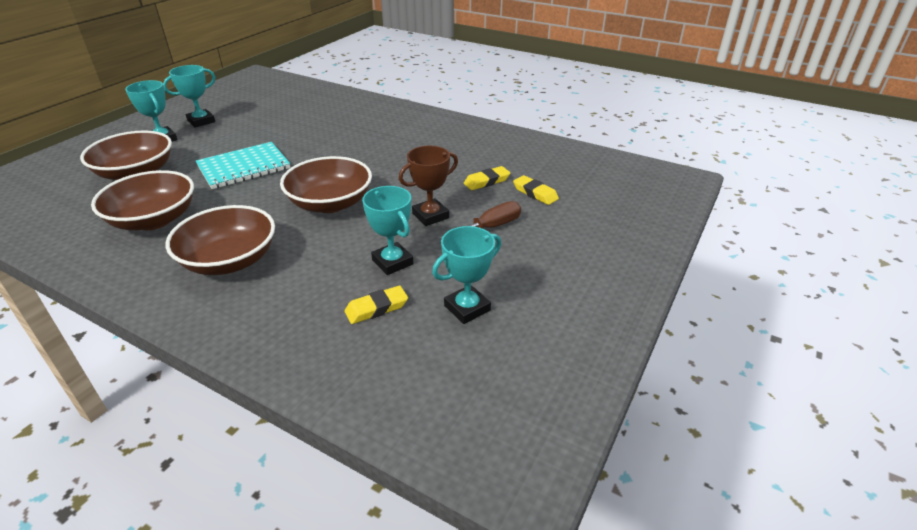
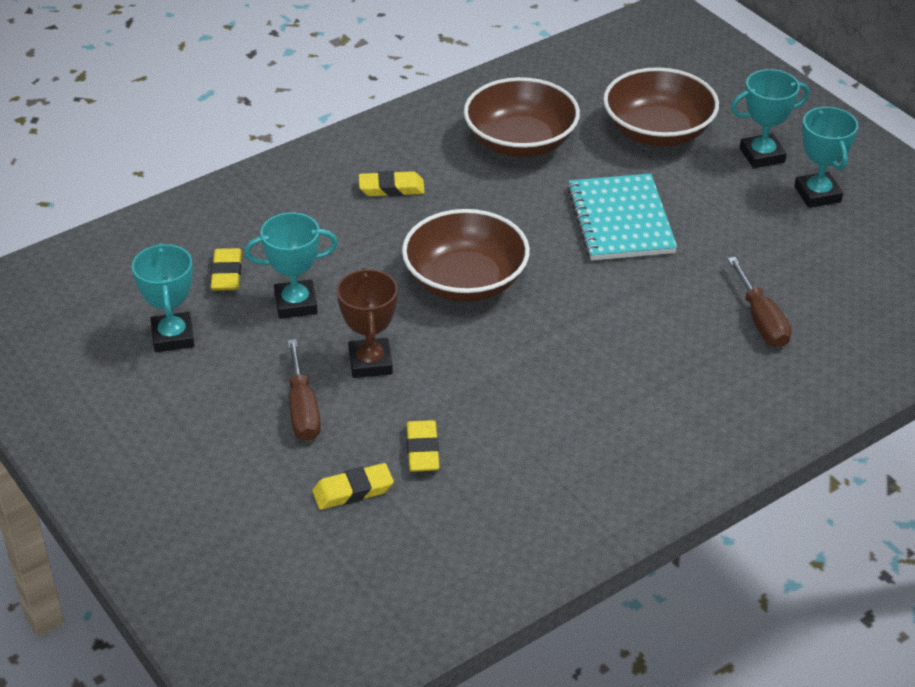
camera: 115 degrees right, 5 degrees up
(229, 260) = (391, 188): brown bowl -> yellow eraser
(319, 120) = (761, 320): none -> brown screwdriver

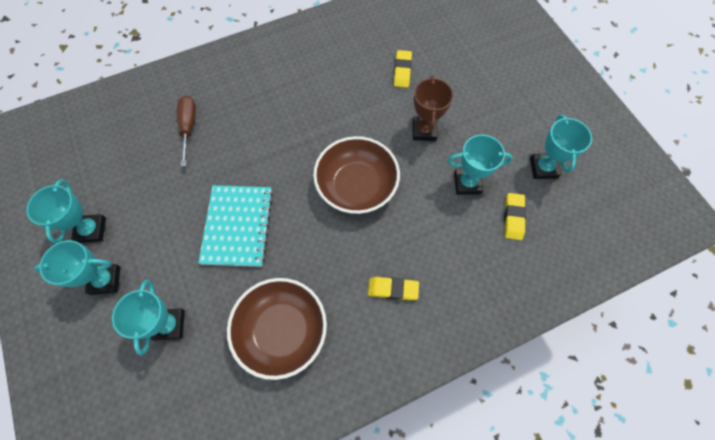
camera: 170 degrees left, 25 degrees up
(303, 409) = (464, 105): brown screwdriver -> none
(353, 491) = (440, 54): yellow eraser -> none
(658, 132) = (169, 325): brown bowl -> turquoise trophy

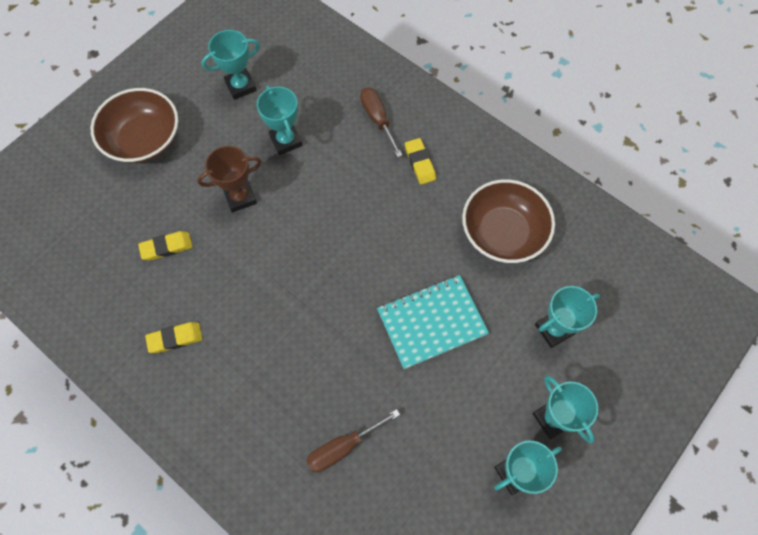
camera: 115 degrees left, 0 degrees up
(356, 186) = (334, 233): brown bowl -> brown bowl (144, 139)
(460, 272) = (377, 119): none -> brown screwdriver
(513, 217) = (305, 96): yellow eraser -> yellow eraser (175, 338)

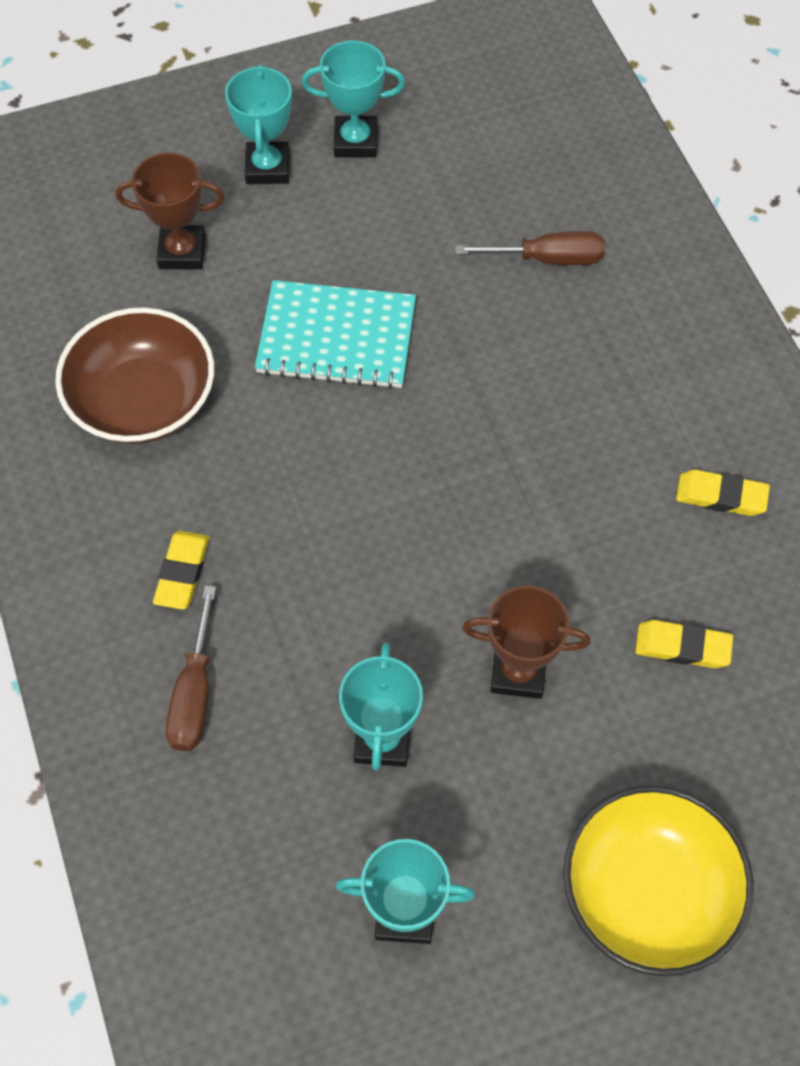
camera: 150 degrees left, 5 degrees down
(144, 139) = (648, 891): brown bowl -> yellow bowl
(554, 329) = (182, 252): turquoise trophy -> brown trophy

